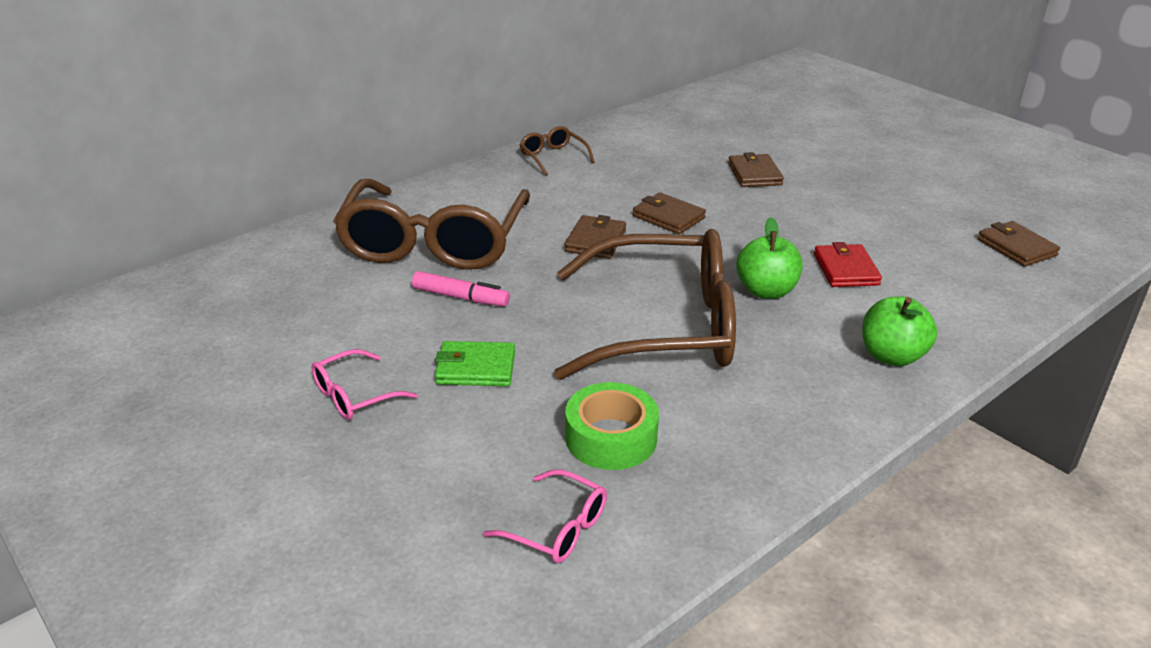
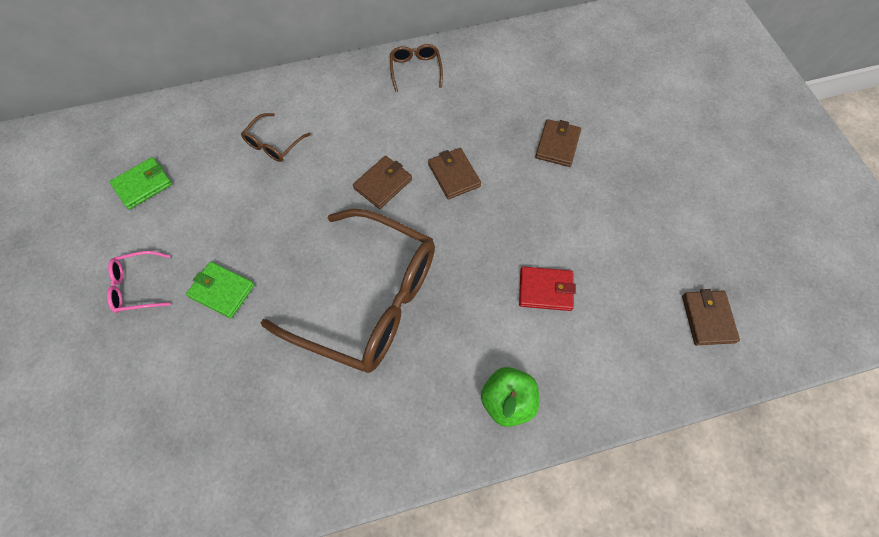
camera: 25 degrees right, 30 degrees up
(287, 312) = (143, 185): none -> green wallet
(434, 242) = (274, 143): brown glasses -> brown glasses, size x0.41
(461, 297) = (255, 213): pink marker -> none
(556, 528) = (180, 463): pink glasses -> none
(611, 438) = (262, 397): green tape -> none
(766, 291) = (467, 290): green apple -> none
(846, 269) = (545, 290): red wallet -> red wallet turned 75 degrees clockwise

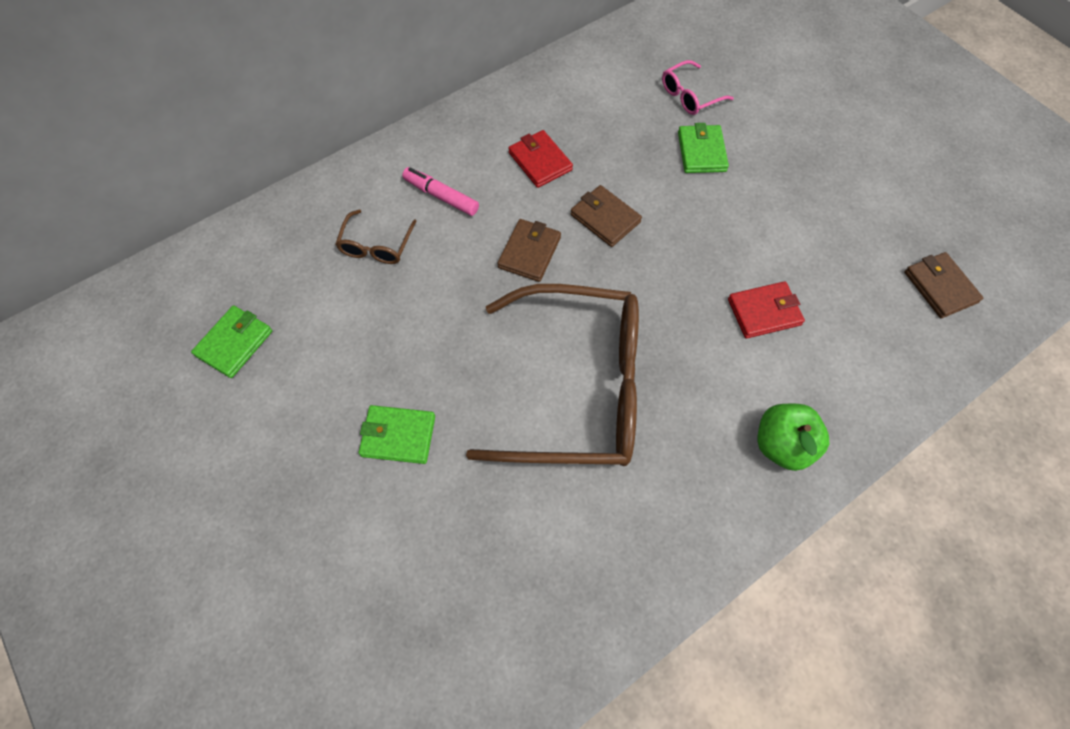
camera: 20 degrees left, 0 degrees up
(138, 286) = (289, 466): pink glasses -> pink glasses (690, 95)
(338, 121) = (441, 196): none -> pink marker
(415, 70) = (504, 113): brown glasses -> none
(425, 115) = (540, 161): none -> red wallet
(557, 145) = (701, 152): brown wallet -> green wallet

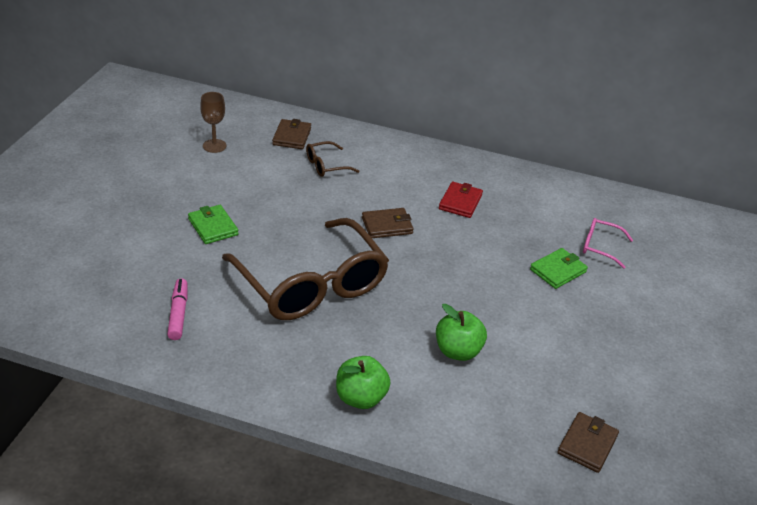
camera: 50 degrees right, 25 degrees down
(234, 343) = (214, 146): green wallet -> brown goblet
(441, 196) = (387, 174): pink marker -> pink marker (178, 314)
(605, 218) = (449, 247): brown wallet -> brown wallet (292, 136)
(764, 312) = (458, 351): red wallet -> green apple

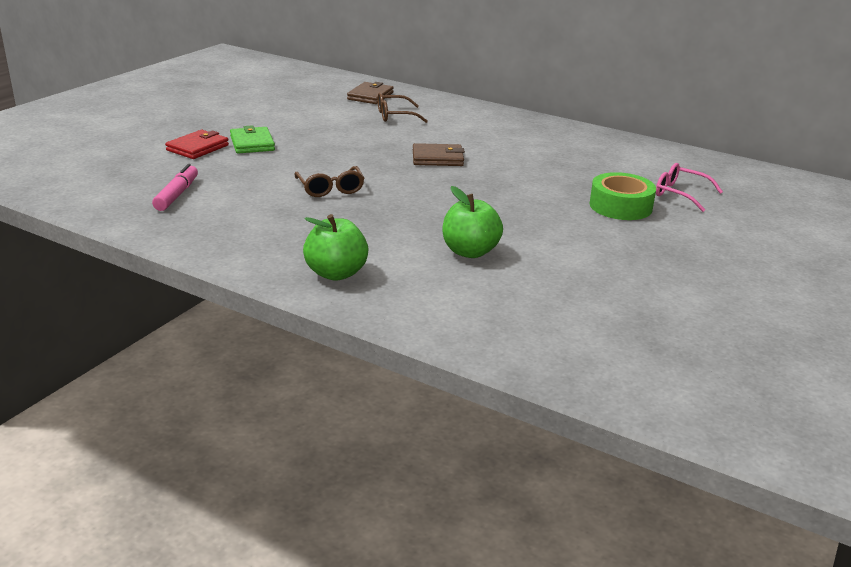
camera: 15 degrees right, 10 degrees down
(214, 146) = (288, 96): brown goblet -> none
(310, 283) = (330, 188): brown glasses -> brown glasses, size x0.41
(460, 202) = (529, 150): red wallet -> red wallet (198, 148)
(558, 271) = (620, 206): green wallet -> green tape
(587, 444) = (597, 342): brown wallet -> none

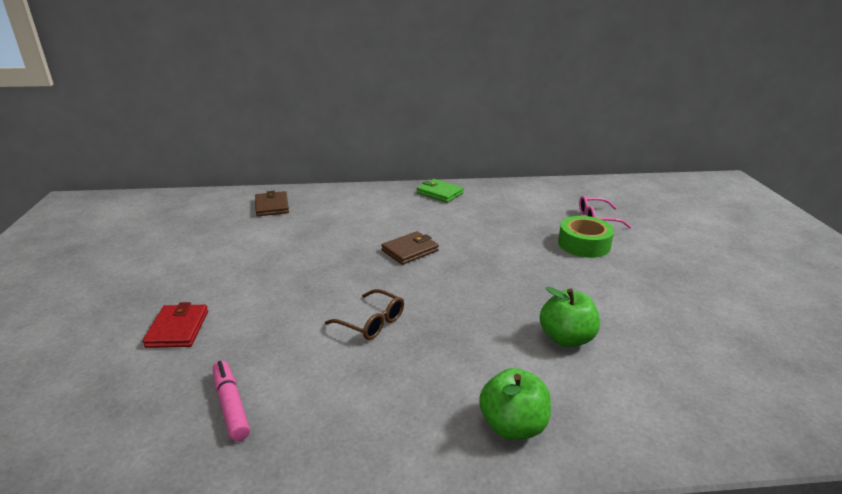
camera: 35 degrees left, 0 degrees up
(252, 143) = (230, 299): green wallet -> green wallet (440, 193)
(395, 116) = (319, 219): brown glasses -> none

